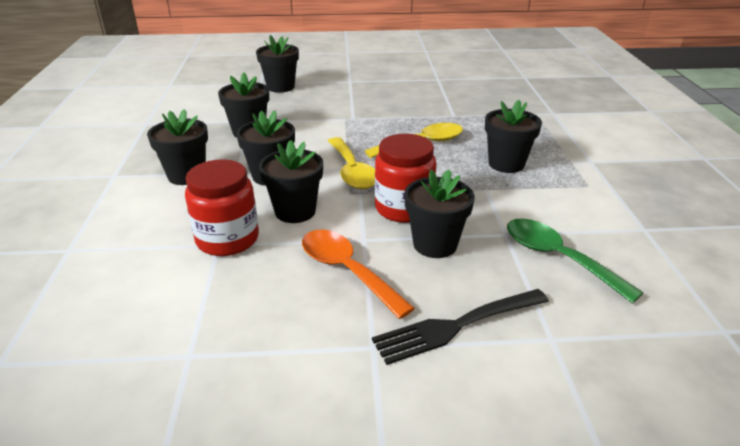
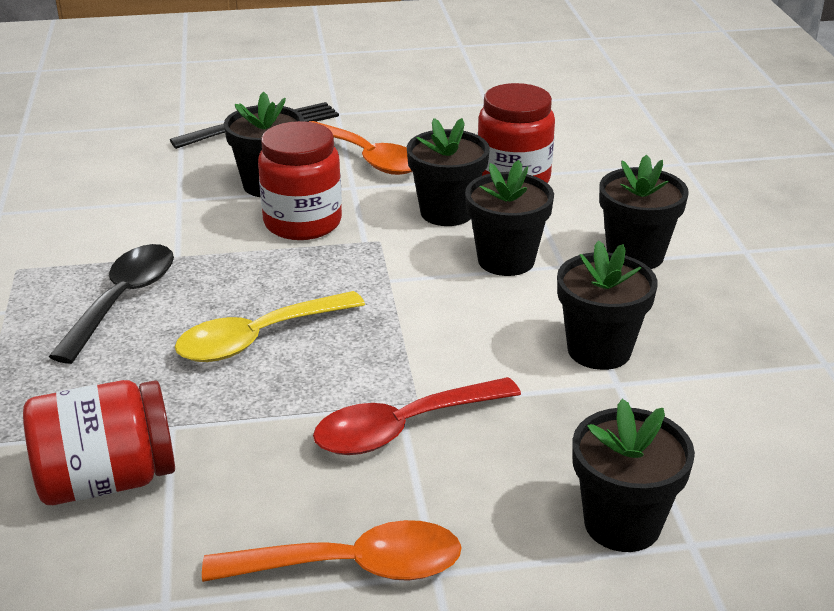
camera: 175 degrees right, 0 degrees up
(352, 171) = (381, 274): yellow spoon -> none
(353, 111) = (404, 428): none -> red spoon
(377, 82) = (351, 567): none -> orange spoon
(473, 102) = (107, 480): none -> red jar
(506, 164) = (122, 300): black flower pot -> black spoon
(558, 258) = (132, 178): green spoon -> none

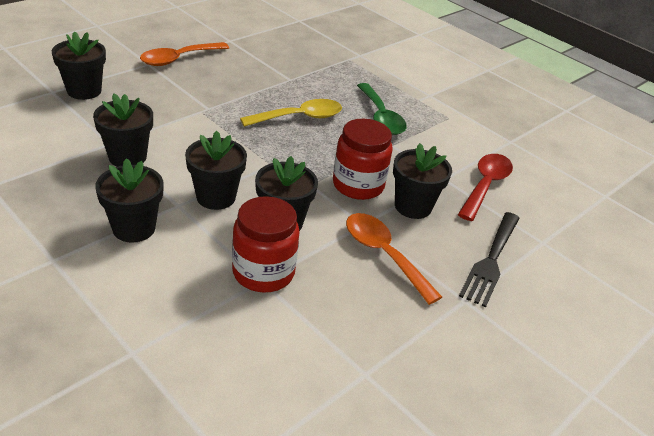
camera: 140 degrees right, 5 degrees up
(107, 480) = (289, 60): red jar -> none
(122, 300) = (380, 117): black spoon -> green spoon
(259, 338) = (299, 117): yellow spoon -> yellow spoon turned 45 degrees clockwise
(367, 158) = (384, 255): orange spoon -> orange spoon turned 45 degrees clockwise
(404, 428) = (198, 100): red spoon -> red spoon (485, 185)

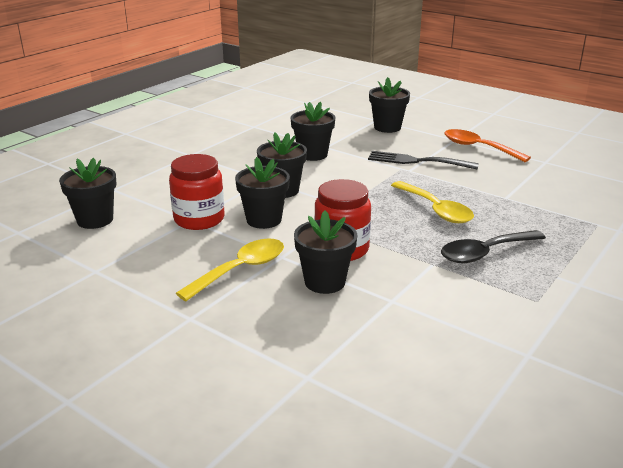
camera: 85 degrees right, 10 degrees down
(134, 228) = (231, 170): black flower pot -> black flower pot (95, 220)
(380, 117) = (485, 253): green spoon -> black spoon
(384, 255) = (240, 270): orange spoon -> yellow spoon
(485, 185) = (398, 331): red spoon -> none
(491, 260) = (256, 335): black fork -> black fork (417, 161)

